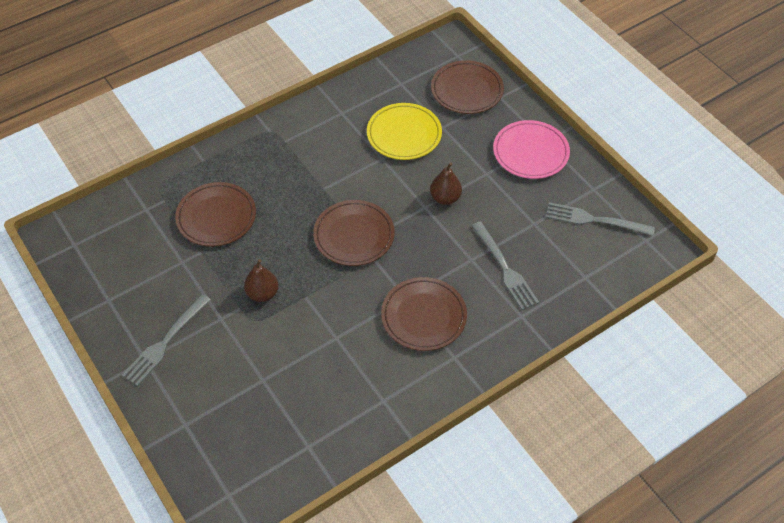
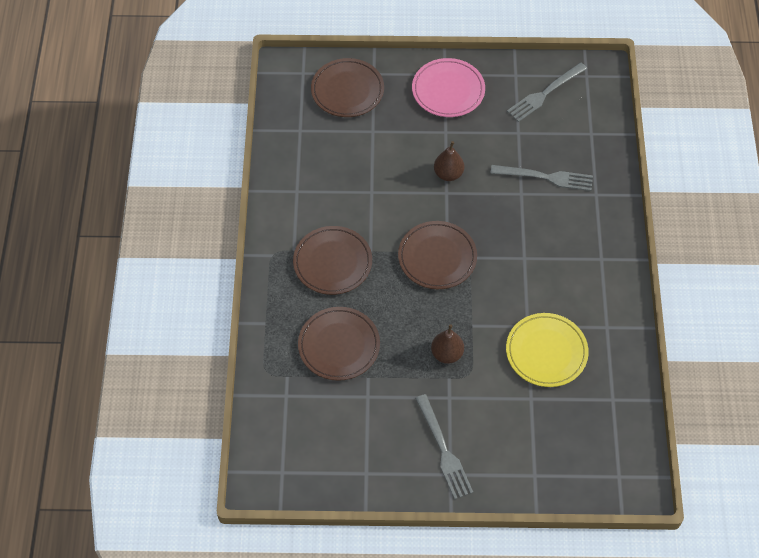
camera: 55 degrees left, 5 degrees up
(404, 134) = (358, 161): yellow plate -> yellow plate (546, 352)
(423, 316) = (551, 256): brown plate -> brown plate (332, 262)

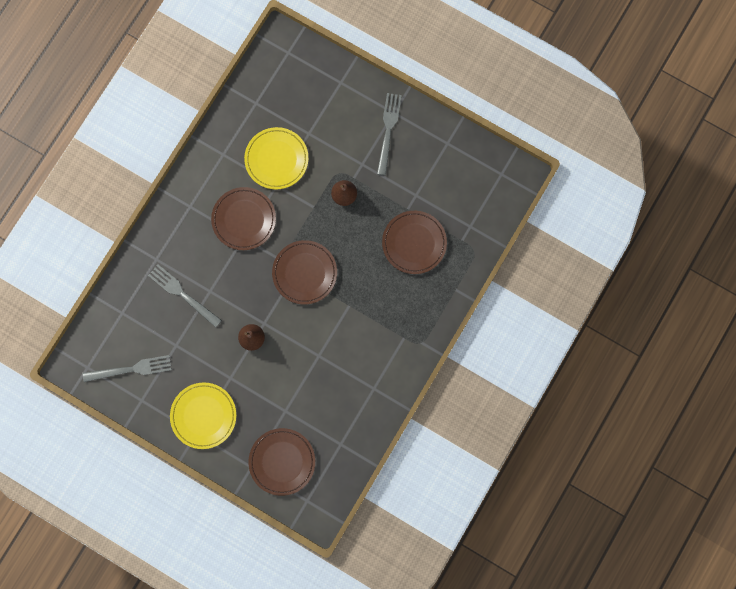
camera: 150 degrees left, 20 degrees up
(332, 262) = (381, 311): brown plate -> brown plate (244, 219)
(448, 90) = (203, 416): pink plate -> yellow plate

